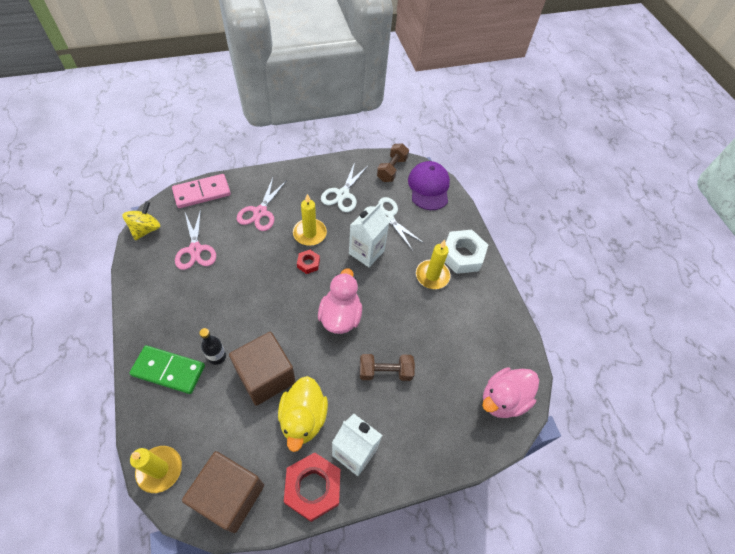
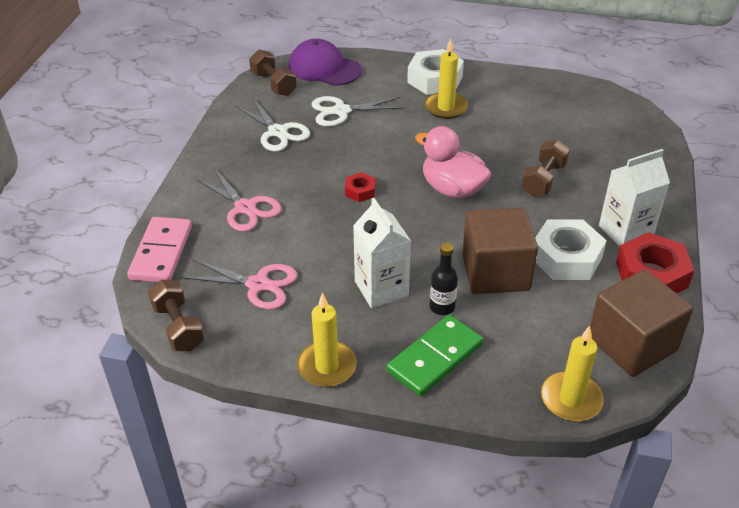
camera: 55 degrees left, 15 degrees down
(146, 229) = (178, 327): yellow spinning top -> brown dumbbell
(303, 418) = (566, 257): yellow duck -> white nut
(309, 233) = (315, 176): yellow candle -> yellow candle (327, 366)
(366, 252) = (379, 142): white carton -> white carton (381, 288)
(503, 399) = (617, 116): pink duck -> none

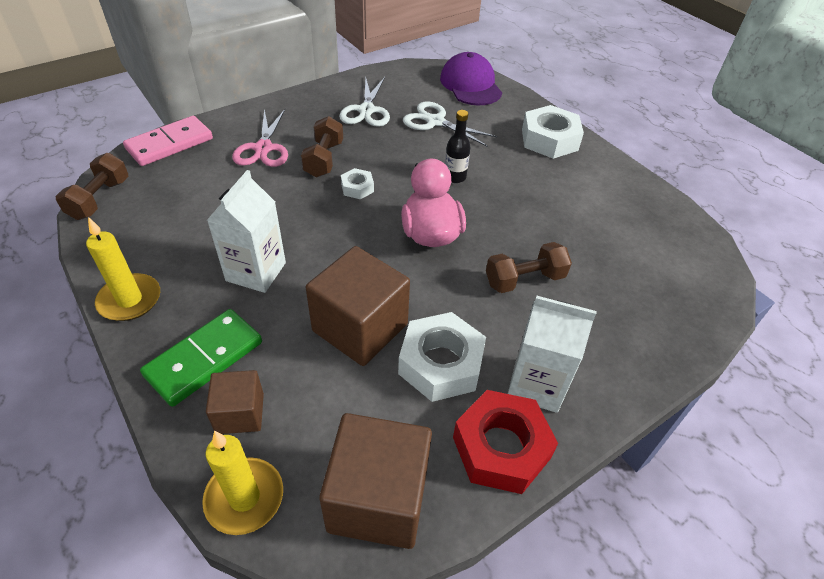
camera: 40 degrees right, 5 degrees up
(258, 285) = (186, 206): pink scissors -> none
(273, 84) = (416, 76): brown dumbbell -> brown dumbbell (324, 159)
(360, 191) = (357, 188): red nut -> white nut
(435, 358) = (204, 359): green domino -> green domino turned 45 degrees counterclockwise
(442, 307) = (274, 322): black bottle -> black bottle (455, 177)
(446, 108) = (525, 166): yellow candle -> none
(503, 366) = (240, 413): none -> brown cube

